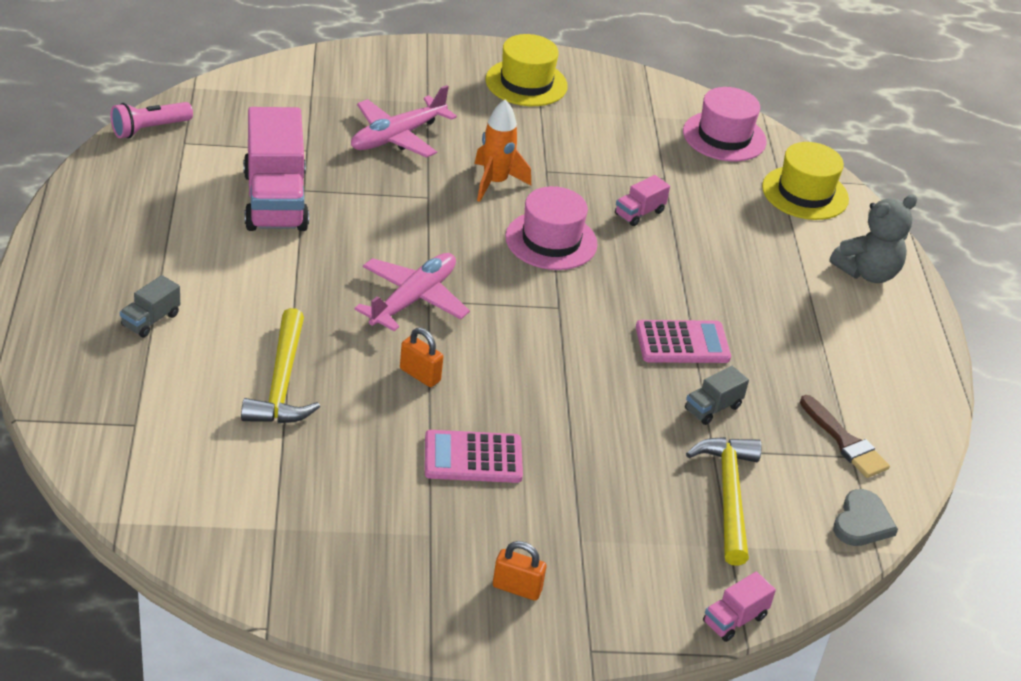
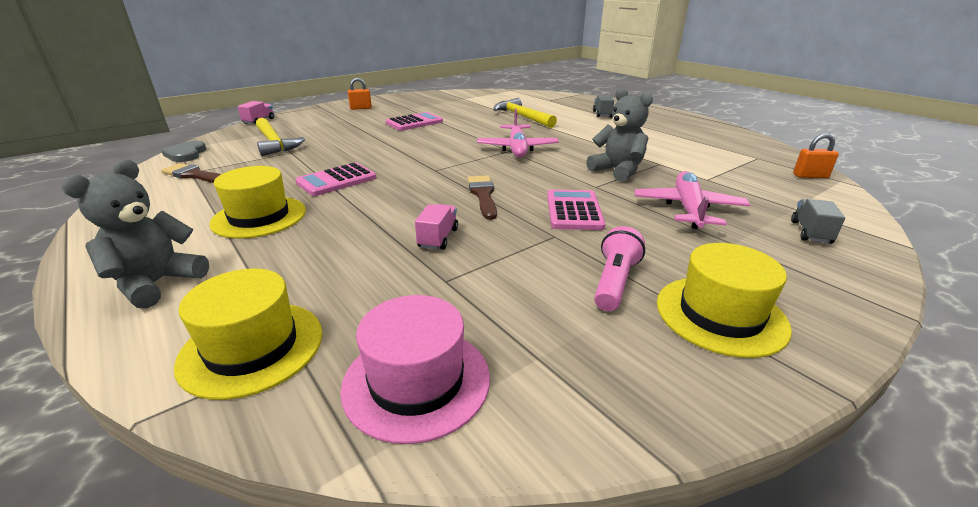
camera: 150 degrees right, 10 degrees down
(149, 129) = (785, 156): pink flashlight -> pink flashlight (614, 282)
(275, 201) = (658, 155): pink truck -> none
(369, 203) = (617, 171): none -> grey teddy bear
(420, 375) = (471, 132): orange padlock -> orange padlock (810, 176)
(495, 183) = (574, 211): orange rocket -> pink calculator
(551, 241) = (483, 195): pink hat -> brown brush
(712, 408) = (298, 163): grey truck -> grey truck (810, 232)
(781, 317) = (259, 217): none -> yellow hat

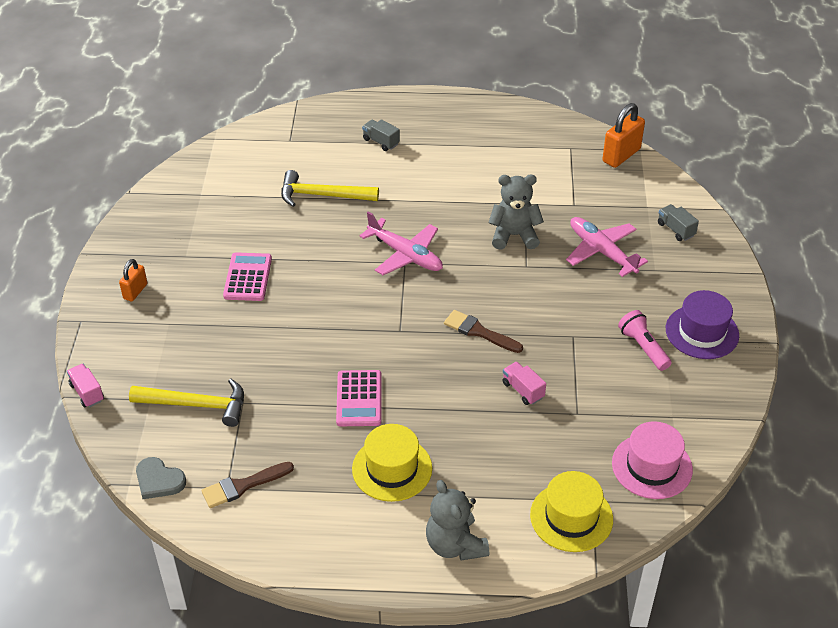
camera: 50 degrees left, 15 degrees up
(574, 211) = (550, 304): pink calculator -> none
(720, 314) = (702, 332): yellow hat -> purple hat
(810, 176) = (621, 155): orange padlock -> orange padlock, size x1.67

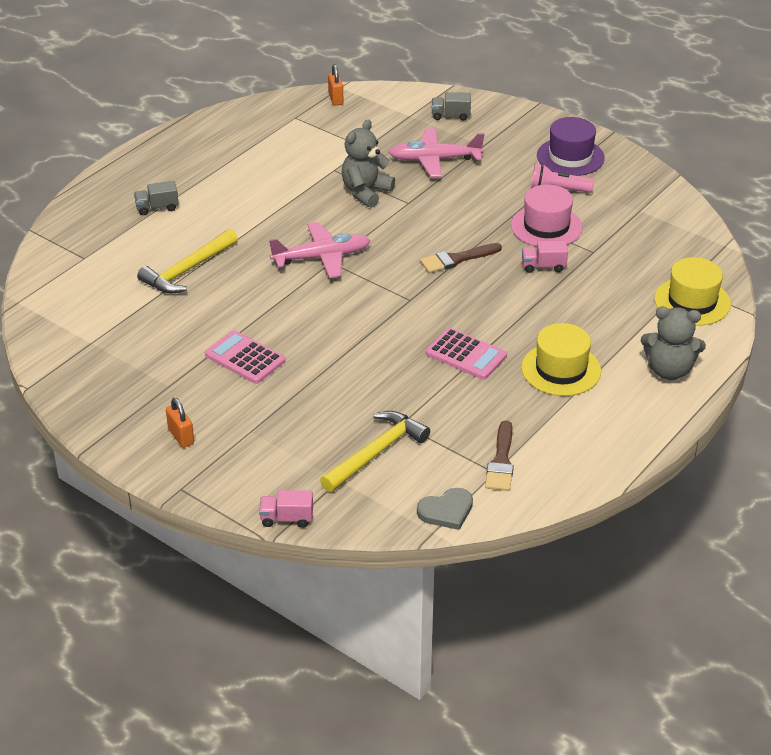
camera: 55 degrees left, 5 degrees down
(621, 155) = (335, 99): orange padlock -> orange padlock, size x0.60
(652, 466) = (678, 242): pink hat -> pink hat (546, 226)

